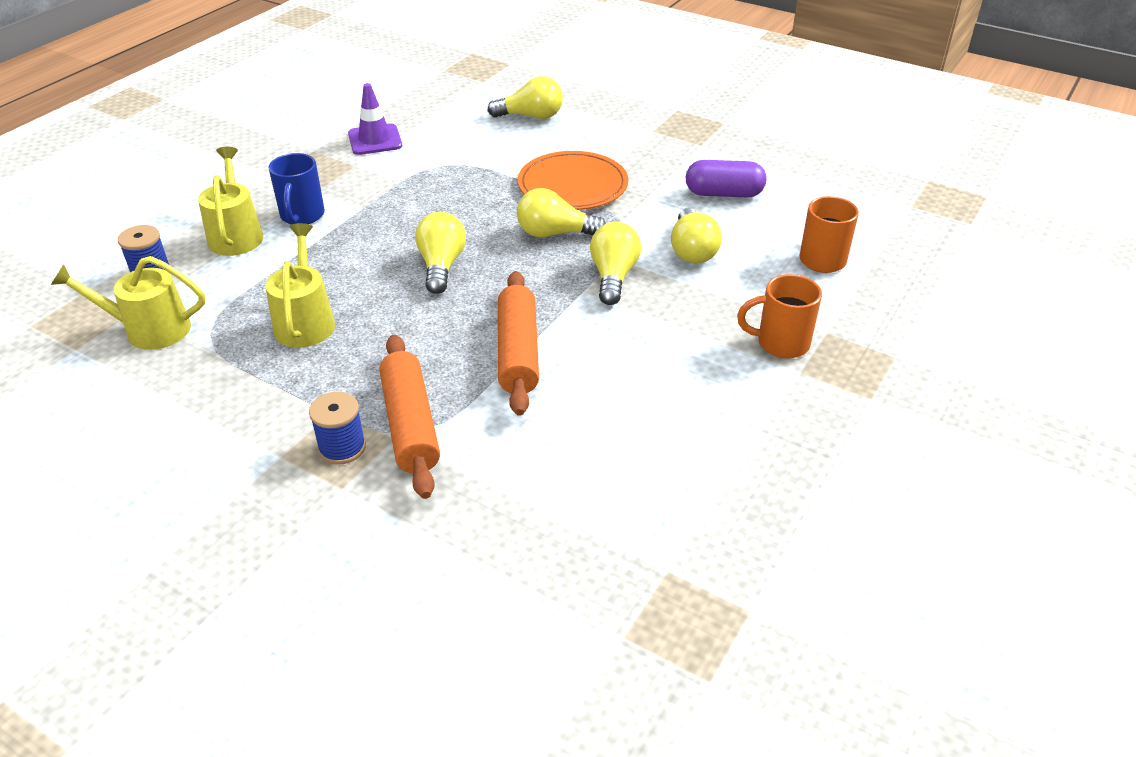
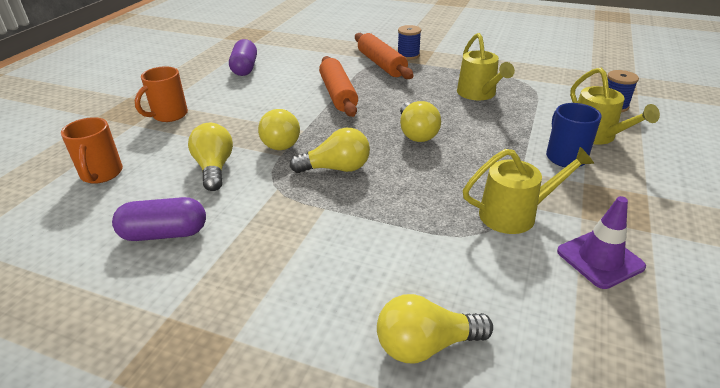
camera: 170 degrees right, 5 degrees down
(149, 330) = (565, 81): yellow watering can -> yellow watering can (514, 214)
(573, 185) = (332, 222): orange plate -> none
(678, 454) = (245, 68): none -> purple capsule
(780, 343) = (169, 115): orange mug -> orange mug turned 135 degrees clockwise

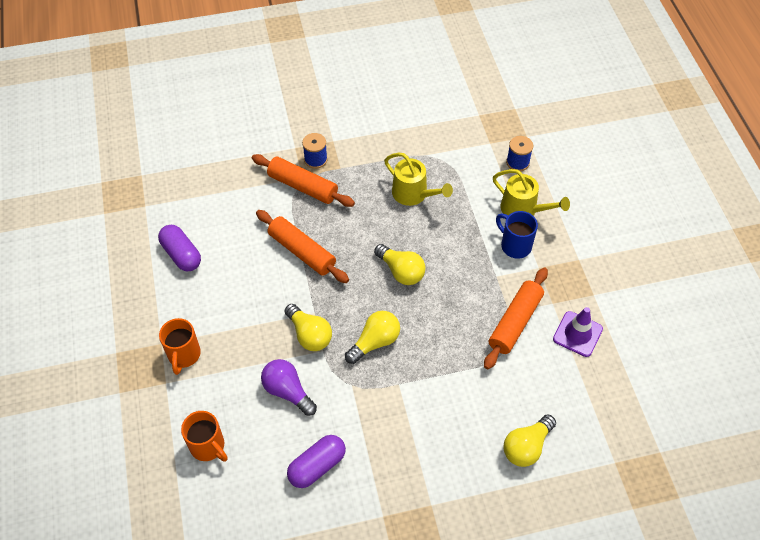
camera: 35 degrees left, 20 degrees up
(214, 168) = (287, 391): yellow light bulb -> purple light bulb
(514, 214) = (515, 322): yellow watering can -> orange rolling pin

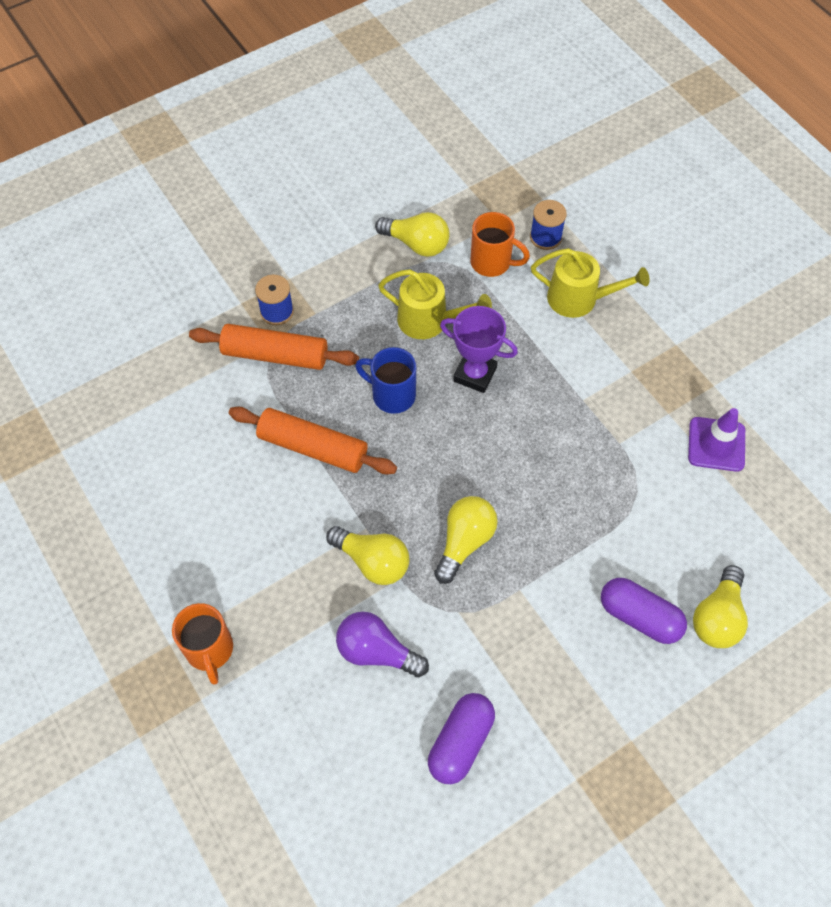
camera: 20 degrees left, 5 degrees up
(181, 254) = (144, 505): purple capsule -> purple capsule (639, 617)
(208, 446) = (300, 769): orange mug -> orange mug (492, 263)
(401, 271) = (458, 433): yellow light bulb -> yellow light bulb (417, 244)
(429, 237) = (475, 374): none -> purple trophy
(515, 245) = (589, 351): blue mug -> blue mug (392, 395)
(515, 322) = (632, 454): orange rolling pin -> none

